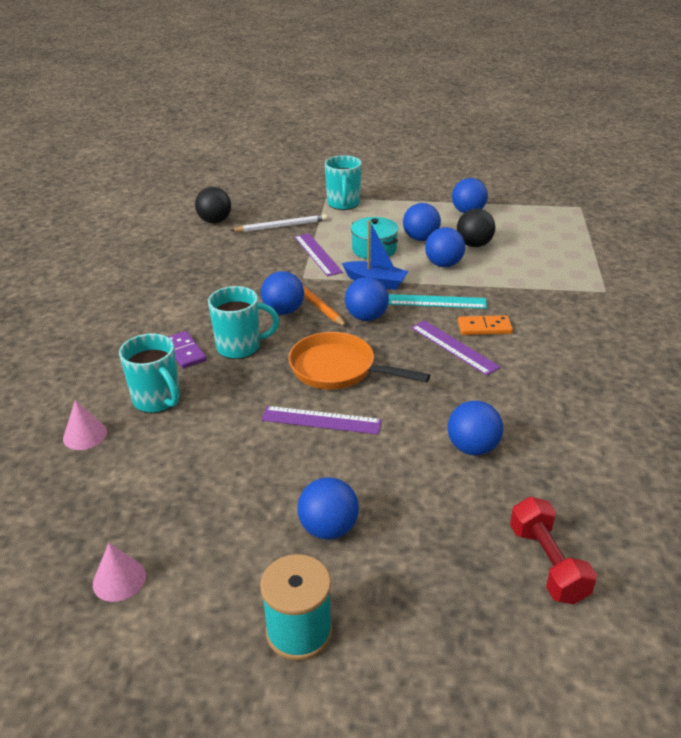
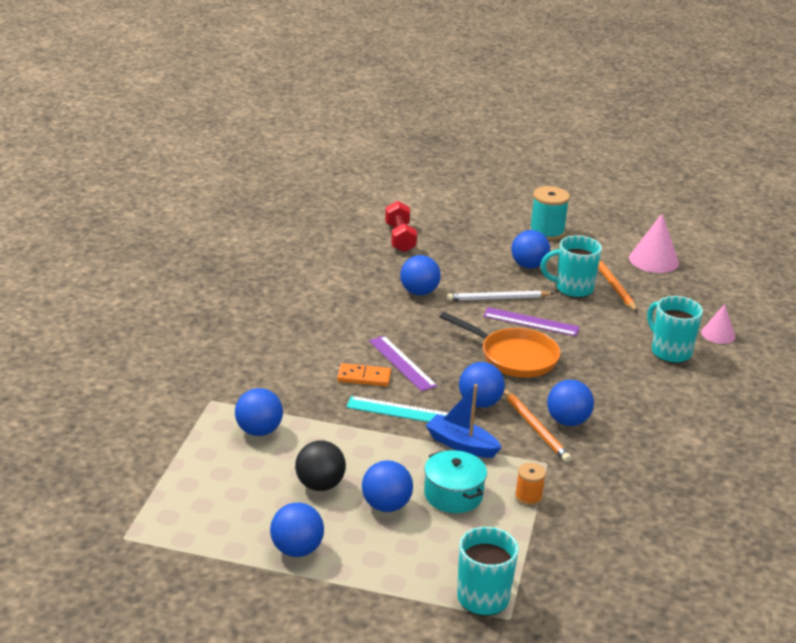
camera: 175 degrees left, 5 degrees down
(119, 579) = (653, 260): pink cone -> pink cone, size x1.60
(185, 352) = (660, 390): purple domino -> none
(202, 504) = (613, 286): none -> orange pencil
(215, 221) = (682, 584): black ball -> none
(240, 347) = (607, 388): turquoise mug -> turquoise mug (573, 289)
(281, 226) = (579, 558): white pencil -> white pencil (497, 298)
(317, 254) = (528, 497): purple ruler -> orange spool
(443, 264) = (372, 459): blue ball -> blue ball (259, 431)

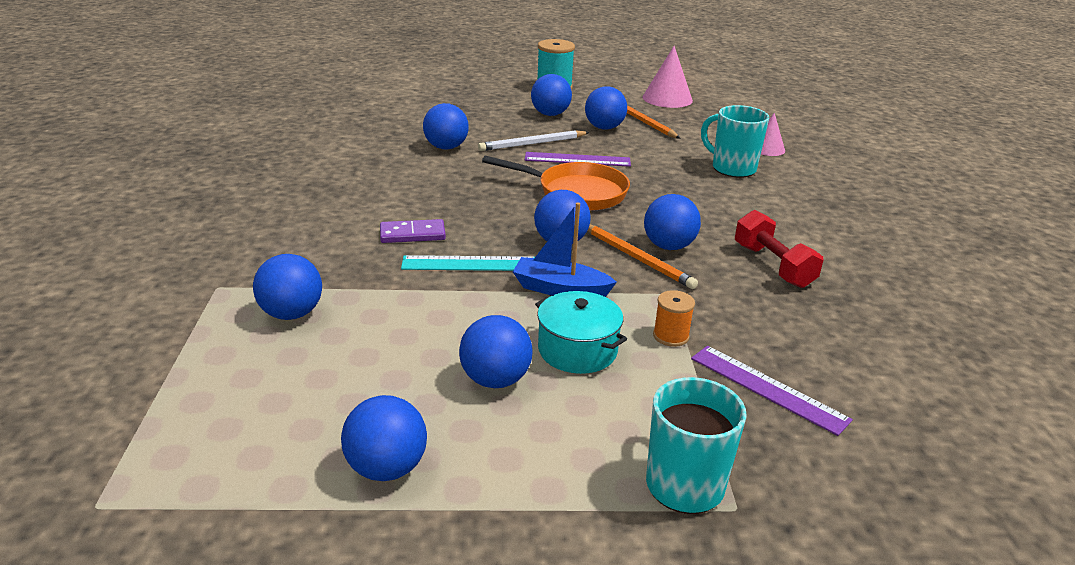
camera: 15 degrees left, 0 degrees up
(320, 485) = (395, 369): black ball -> none
(364, 377) = (412, 234): orange domino -> purple domino
(400, 238) = (407, 105): red dumbbell -> red dumbbell (773, 266)
(402, 363) = (453, 214): purple ruler -> purple ruler (768, 388)
(573, 289) = (604, 128): turquoise mug -> blue ball

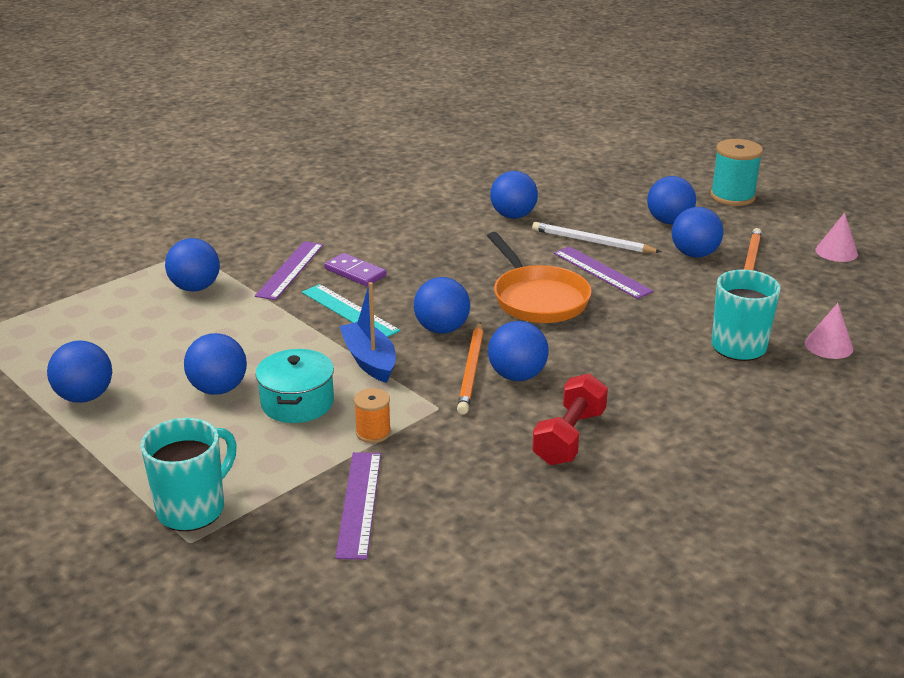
camera: 50 degrees right, 0 degrees up
(353, 257) = (290, 270): none -> purple ruler
(667, 98) = (836, 252): pink cone -> pink cone, size x0.62

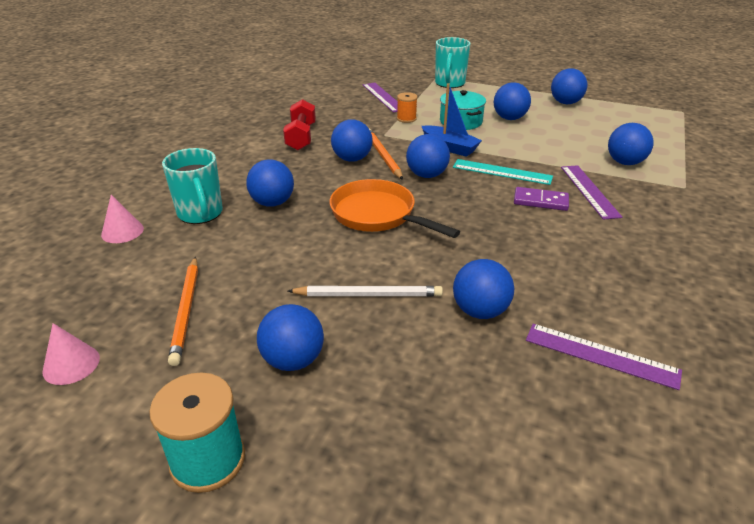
camera: 155 degrees right, 5 degrees up
(601, 272) = (338, 257): purple ruler -> purple ruler (601, 355)
(694, 254) = (250, 308): blue ball -> blue ball (272, 203)

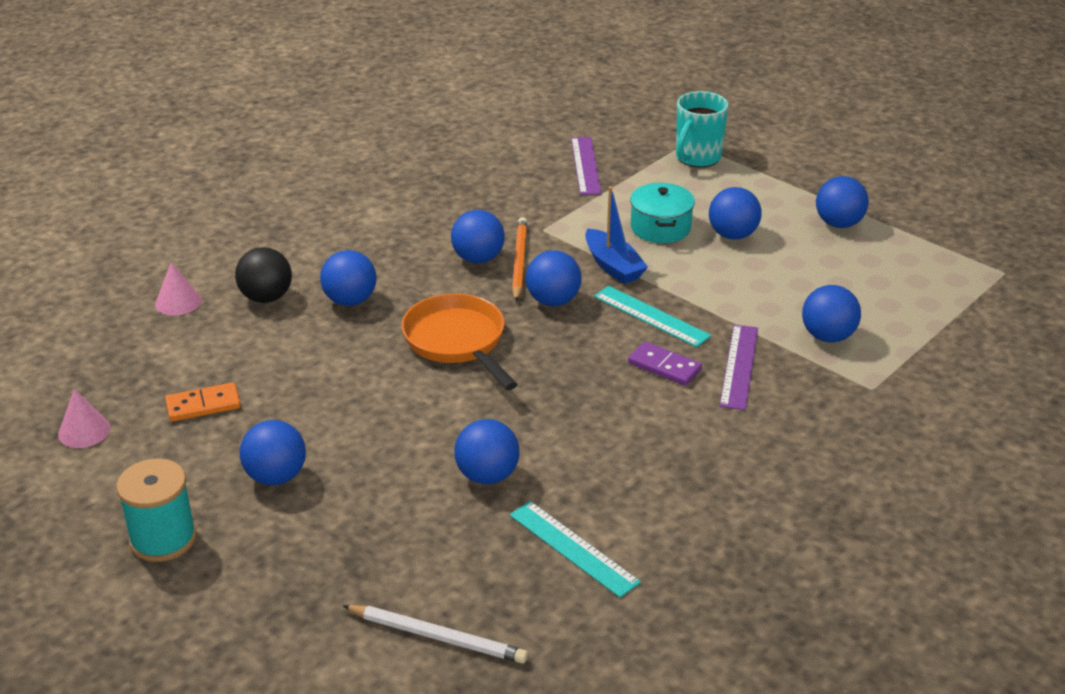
camera: 20 degrees right, 0 degrees up
(186, 311) = (203, 405): orange pencil -> orange domino
(200, 214) = (266, 297): turquoise mug -> black ball
(301, 137) = (436, 212): red dumbbell -> none
(368, 295) = (386, 431): white pencil -> white pencil (437, 636)
(406, 119) = (590, 209): orange spool -> none
(601, 355) = (573, 548): purple ruler -> turquoise ruler

